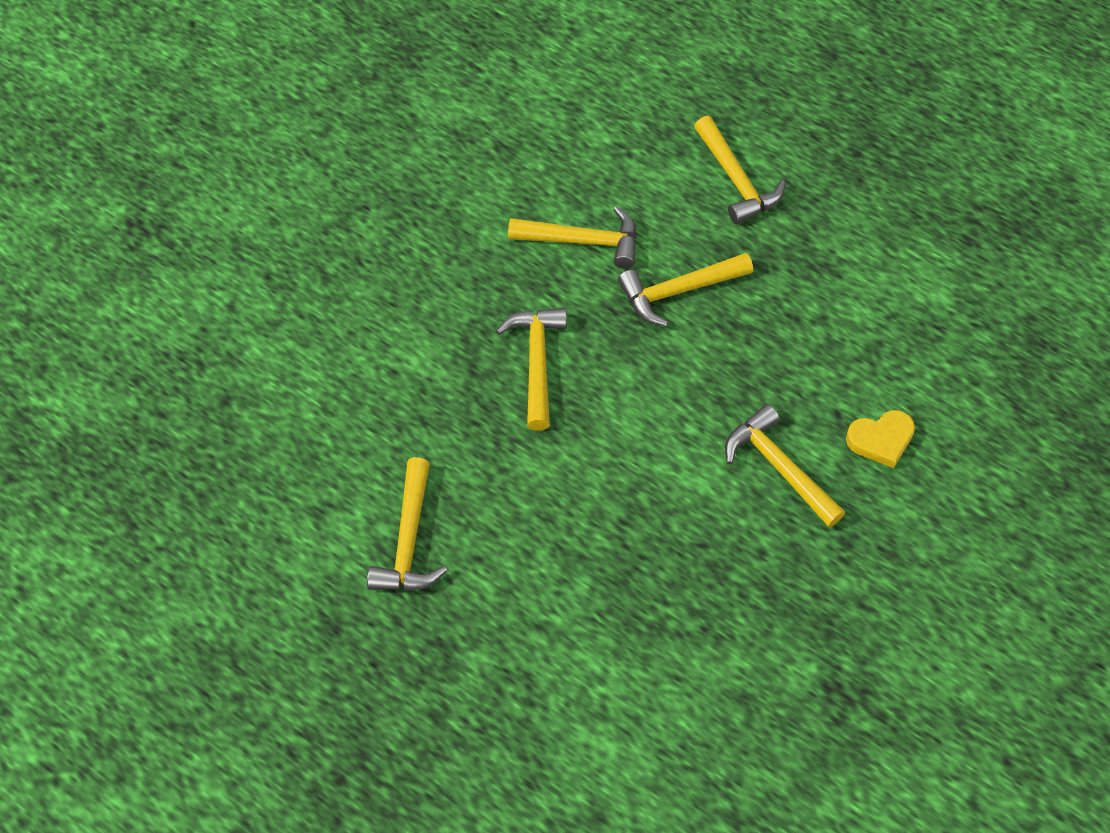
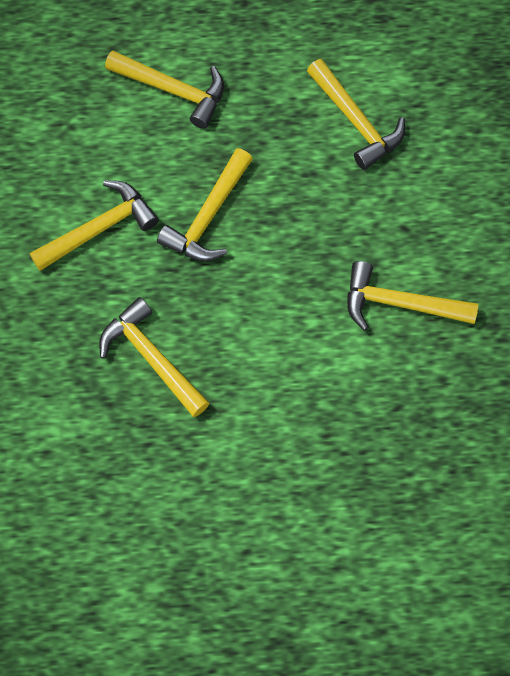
camera: 40 degrees left, 10 degrees up
(408, 540) = (181, 581): yellow hammer -> yellow hammer (355, 121)
(881, 440) = (451, 226): yellow heart -> none

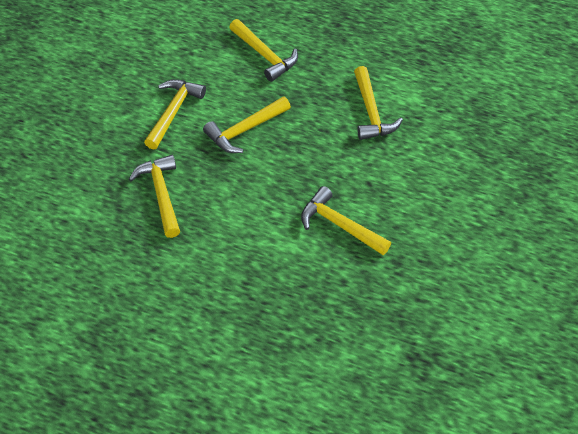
camera: 25 degrees right, 15 degrees down
(99, 229) = (173, 112): yellow hammer -> yellow hammer turned 60 degrees counterclockwise

